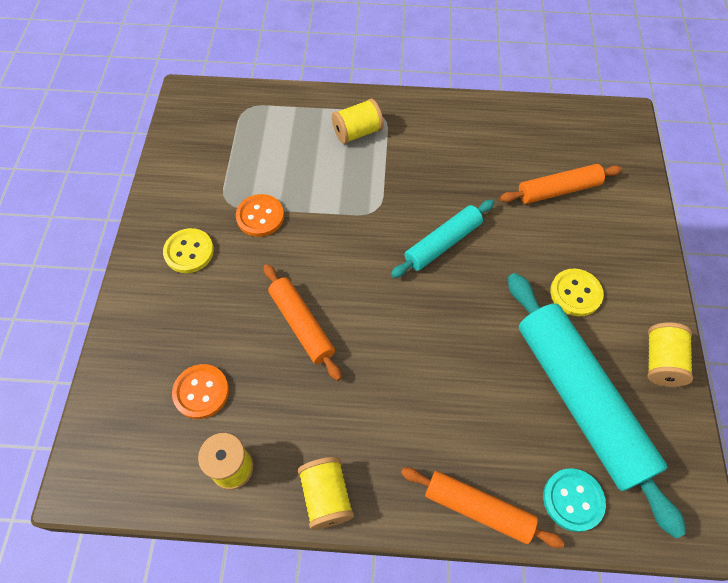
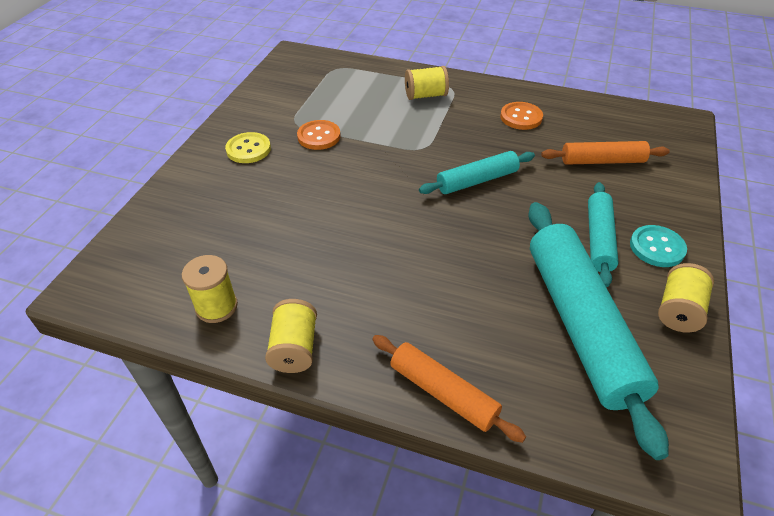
camera: 15 degrees right, 15 degrees down
(201, 392) = (214, 245): orange button -> orange button (521, 117)
(301, 325) = (324, 215): orange rolling pin -> none
(573, 500) = (549, 408): turquoise button -> turquoise button (657, 247)
(575, 293) = (599, 239): yellow button -> turquoise rolling pin

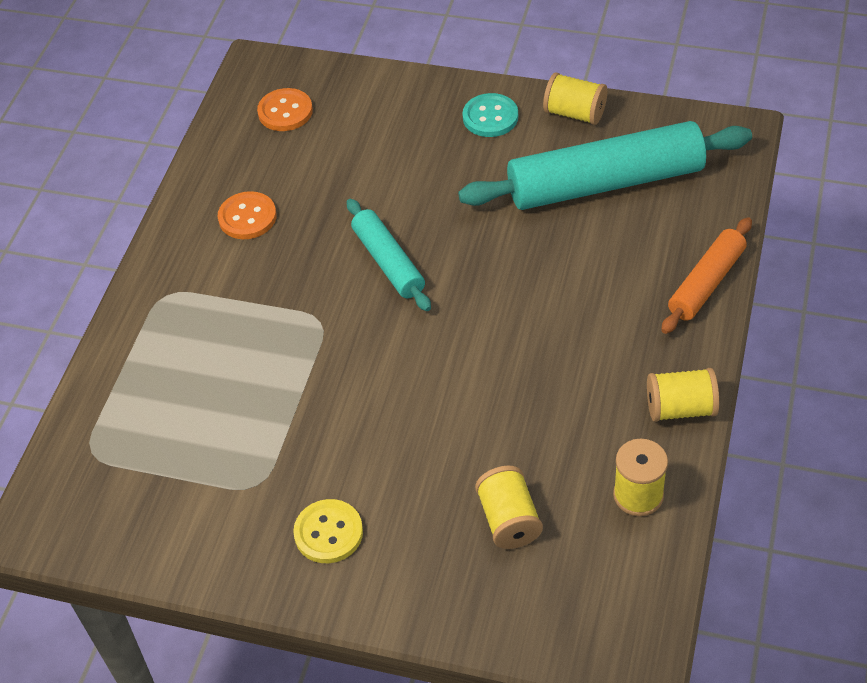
camera: 90 degrees left, 5 degrees up
(319, 136) = (294, 446): orange button -> orange button (285, 111)
(425, 95) = (186, 325): yellow spool -> yellow spool (509, 520)
(599, 239) = (483, 160): turquoise rolling pin -> none
(602, 161) = (343, 145): orange rolling pin -> none

